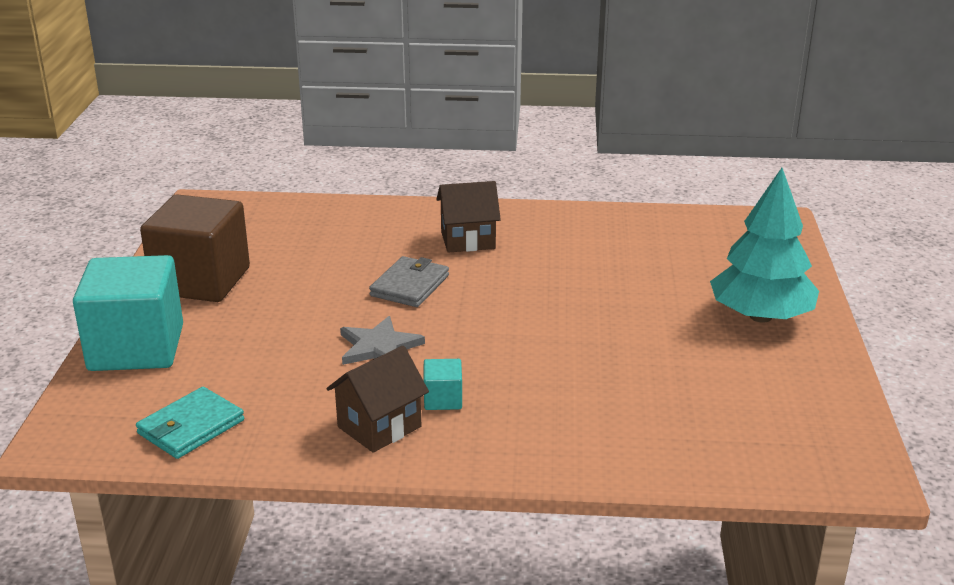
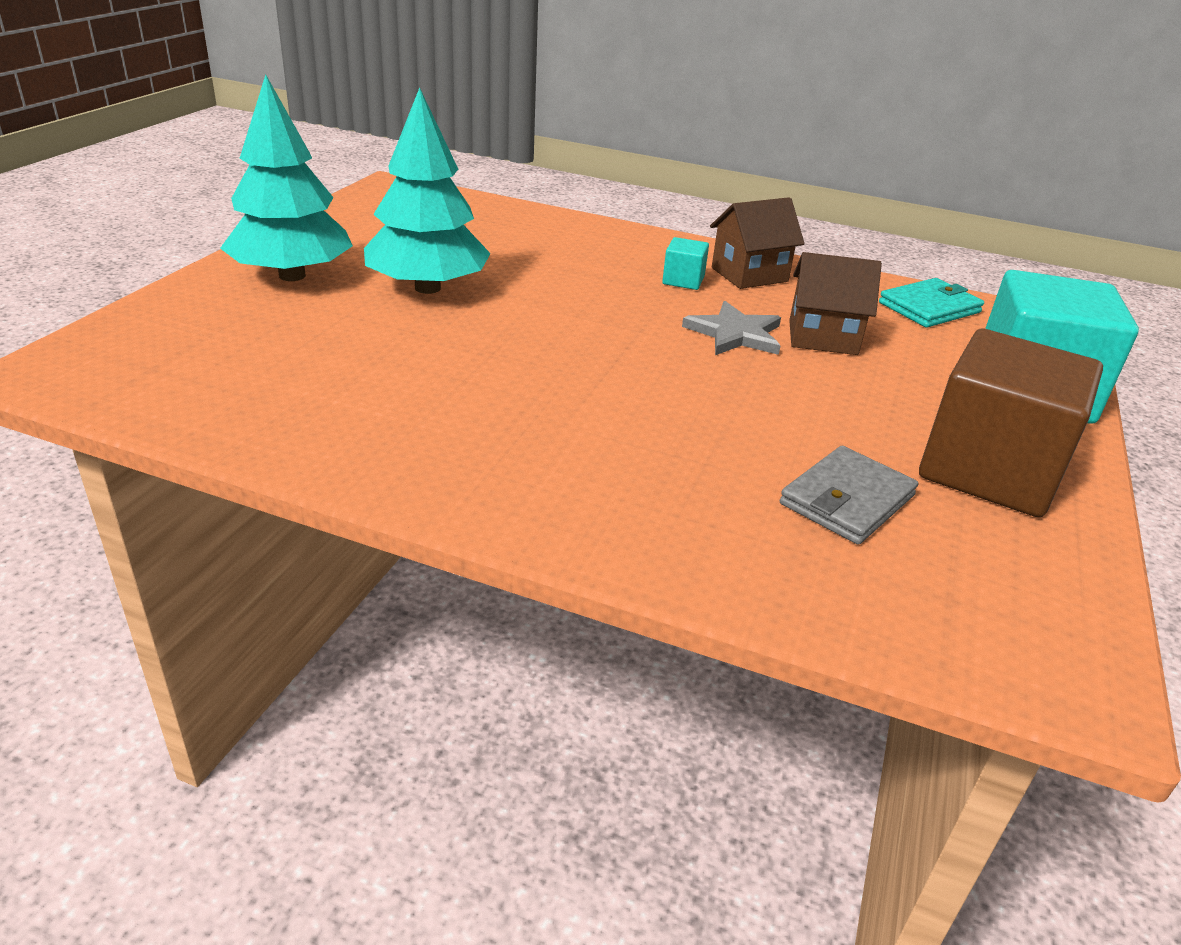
camera: 165 degrees left, 5 degrees up
(410, 285) = (673, 395): grey wallet -> grey wallet (846, 500)
(468, 240) = (549, 448): brown house -> brown house (822, 337)
(649, 331) = (428, 288): none -> turquoise tree

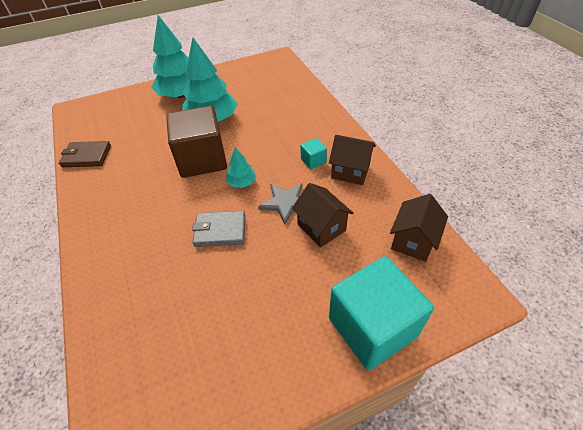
camera: 50 degrees right, 15 degrees up
(252, 420) = (86, 156): none -> brown wallet
(632, 338) = (242, 182): none -> turquoise tree
(846, 500) = (185, 315): grey wallet -> grey wallet (220, 230)
(929, 308) = (413, 241): turquoise wallet -> brown house
(989, 470) = (265, 350): brown cube -> brown cube (202, 159)

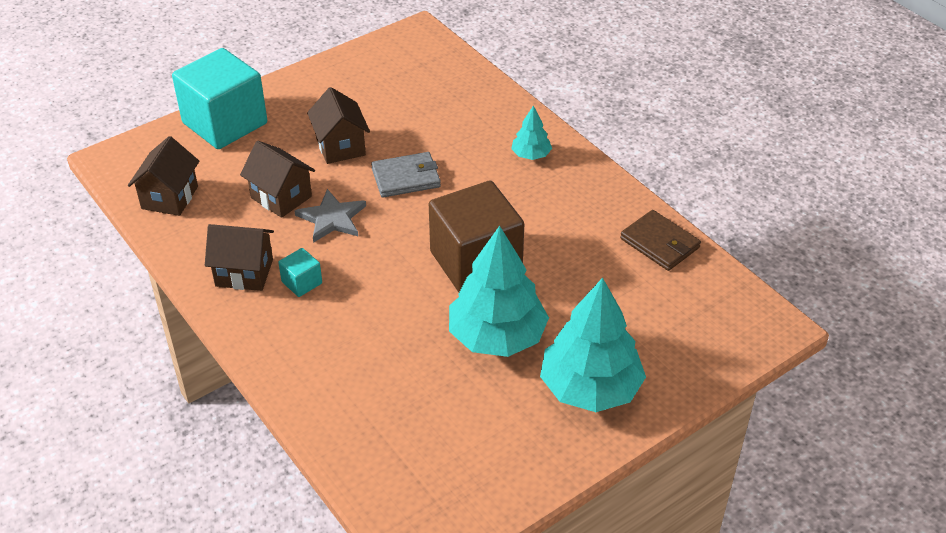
camera: 165 degrees right, 5 degrees down
(86, 156) = (659, 243): brown wallet -> brown wallet turned 60 degrees clockwise
(242, 182) = (401, 236): turquoise tree -> turquoise tree (531, 155)
(264, 274) = (340, 146): none -> brown house

